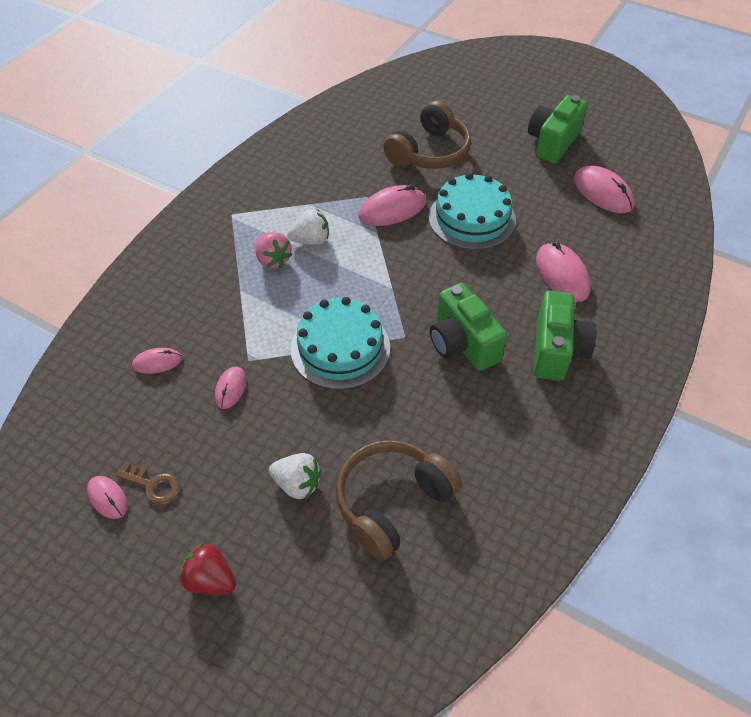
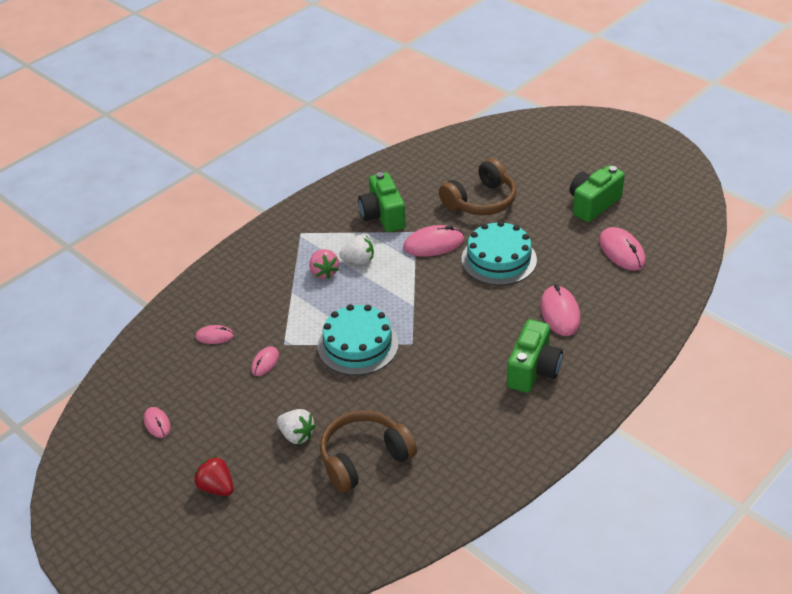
camera: 15 degrees right, 10 degrees down
(153, 485) = (191, 420): brown key -> none
(462, 343) = (457, 355): green camera -> green camera (383, 216)

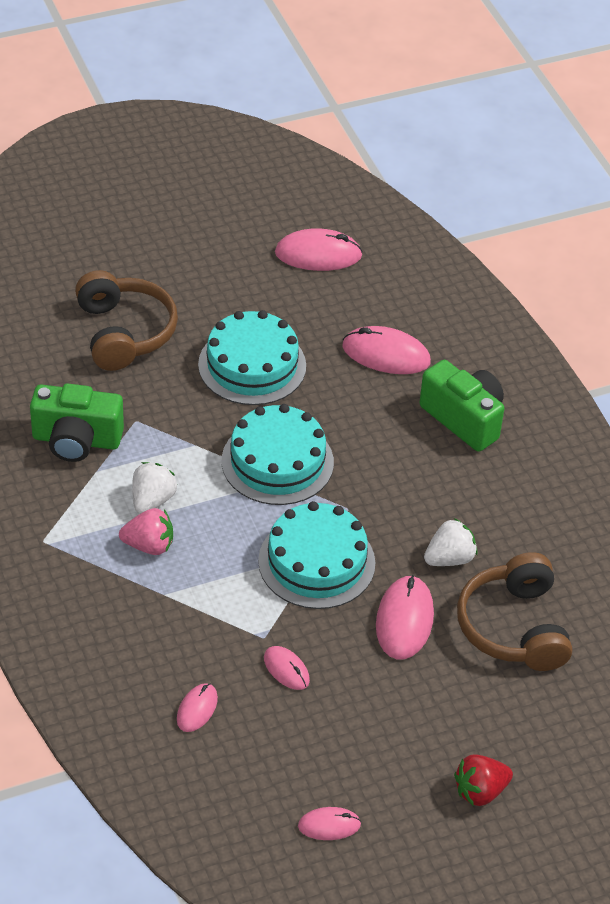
camera: 70 degrees left, 5 degrees up
(297, 435) = (438, 680): white strawberry -> white strawberry (449, 558)
(427, 299) = (277, 461): none -> turquoise cake
(433, 244) = (175, 413): pink mouse -> pink mouse (404, 620)
(593, 204) = (214, 237): green camera -> none

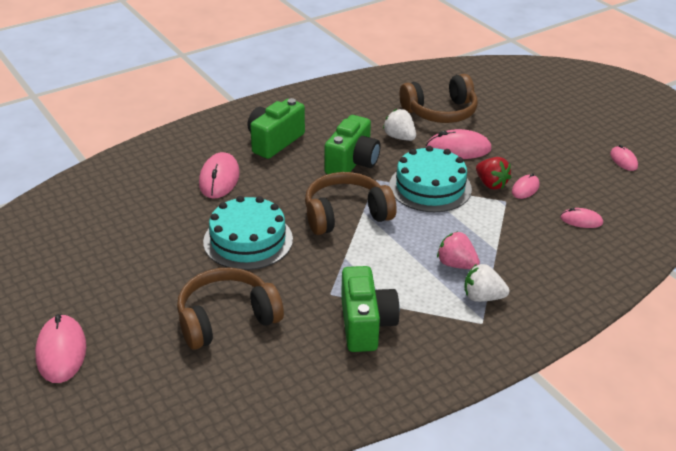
camera: 100 degrees left, 10 degrees down
(149, 545) = (456, 264): pink strawberry -> pink strawberry turned 45 degrees counterclockwise
(152, 500) = (411, 270): white strawberry -> white strawberry (482, 297)
(277, 461) = (346, 215): turquoise cake -> brown headphones
(318, 254) = (109, 223): pink mouse -> pink mouse (61, 351)
(394, 491) = (352, 163): none -> green camera
(480, 791) = (561, 115): red strawberry -> red strawberry (491, 184)

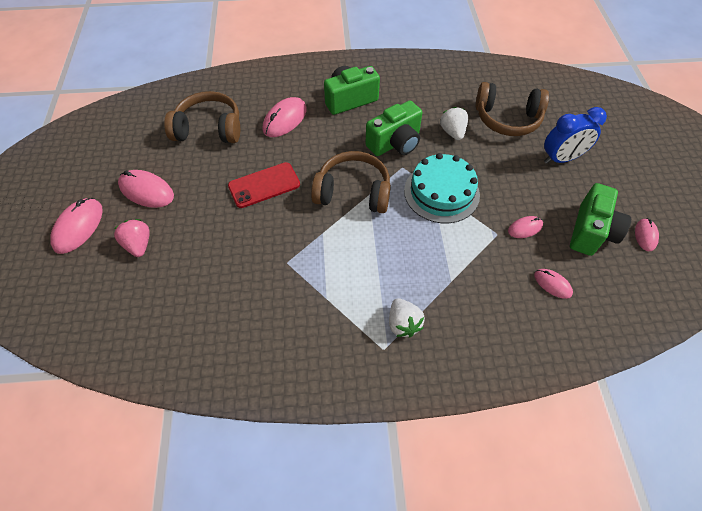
camera: 30 degrees right, 20 degrees up
(226, 319) = (198, 250): brown headphones -> brown headphones (209, 129)
(248, 240) = (264, 185): turquoise cake -> red phone
(366, 324) = (291, 304): green camera -> green camera (591, 231)
(456, 264) = (405, 280): pink strawberry -> pink strawberry (139, 245)
(458, 149) = (495, 163): pink mouse -> pink mouse (146, 191)
(482, 297) = (403, 324): white strawberry -> white strawberry turned 150 degrees counterclockwise
(491, 184) = (497, 211): red strawberry -> none
(512, 128) = (561, 159): none -> blue clock

